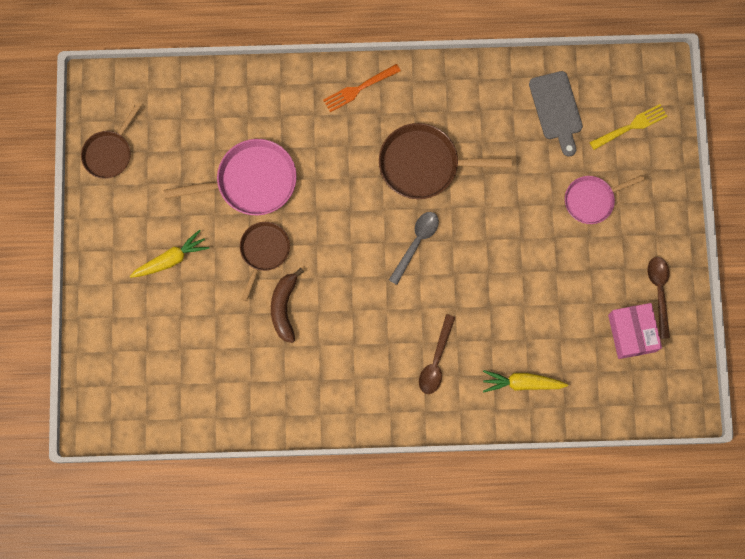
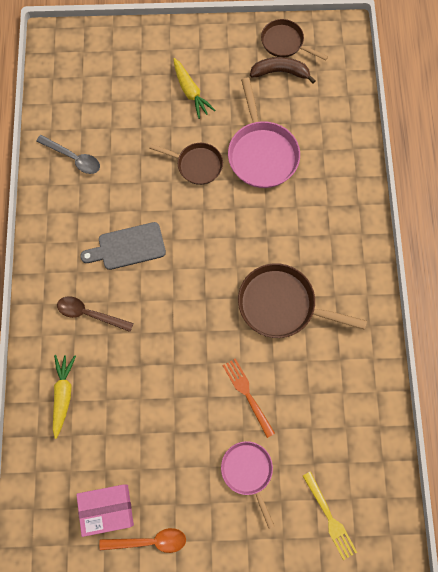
camera: 90 degrees right, 5 degrees down
(284, 307) = (145, 182): brown banana -> brown banana (280, 72)
(359, 89) = (355, 245): orange fork -> orange fork (247, 394)
(416, 243) = (203, 297): grey spoon -> grey spoon (73, 158)
(424, 164) = (281, 305): brown pan -> brown pan turned 75 degrees counterclockwise
(556, 109) = (345, 437): grey cutting board -> grey cutting board (128, 247)
(659, 292) = (149, 541): brown spoon -> orange spoon

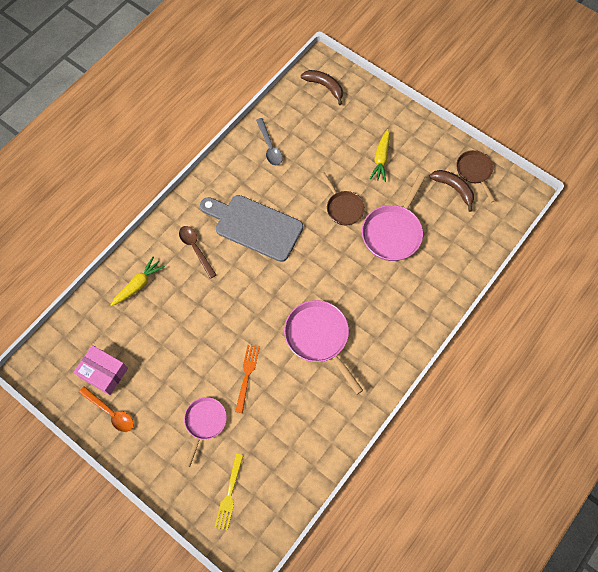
camera: 40 degrees right, 5 degrees down
(75, 60) = (324, 87): none -> brown banana
(128, 247) = (254, 226): grey cutting board -> grey cutting board, size x1.56
(281, 305) = (319, 338): brown pan -> pink pan

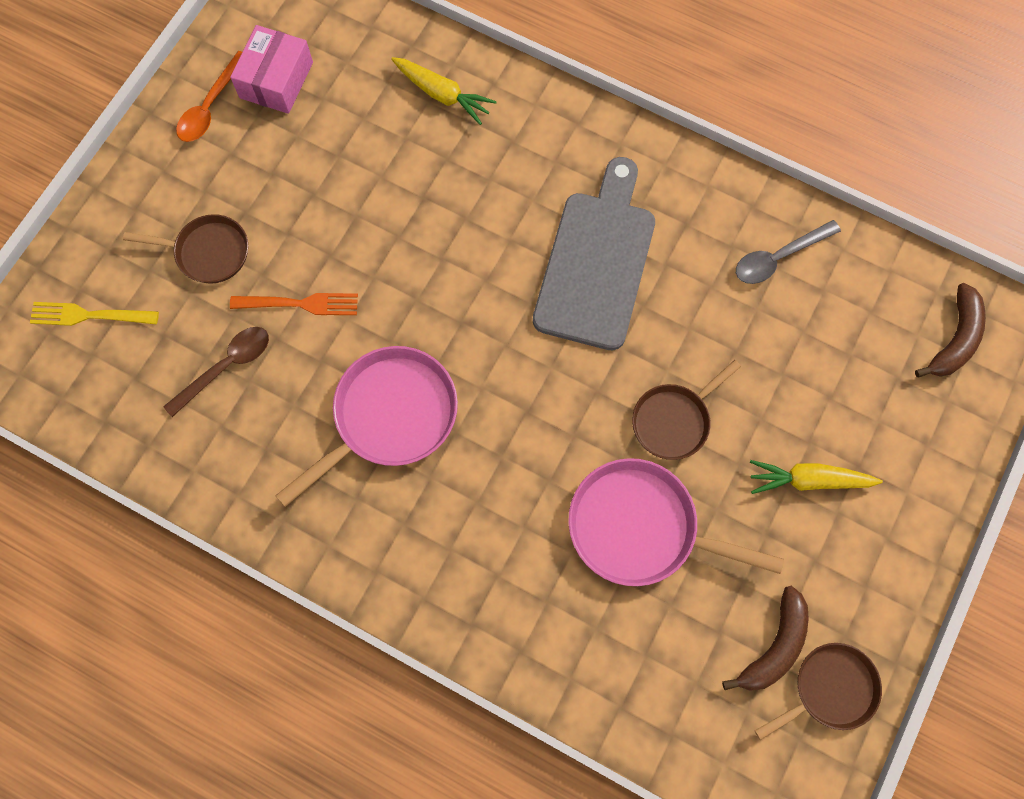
camera: 80 degrees right, 5 degrees up
(196, 249) = (529, 171): brown spoon -> brown spoon (226, 367)
(204, 422) = (208, 252): pink pan -> brown pan

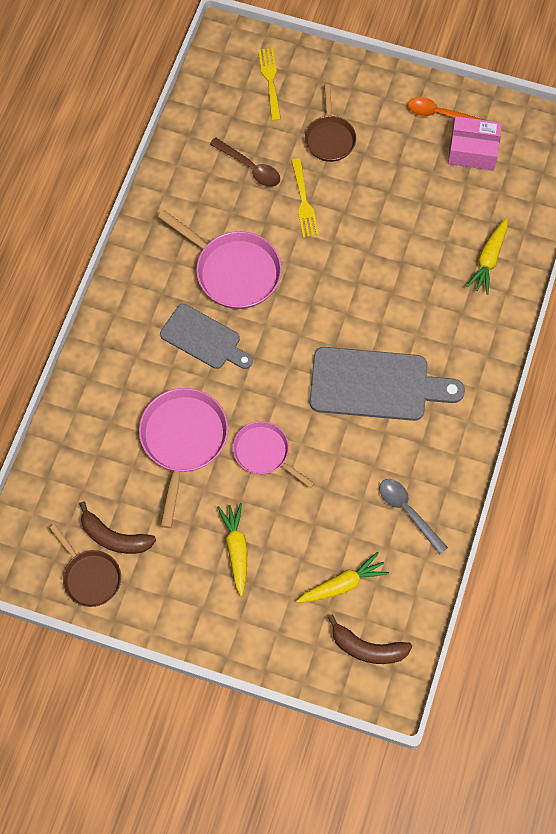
camera: 80 degrees right, 5 degrees down
(300, 304) = (304, 201): orange fork -> yellow fork
(488, 474) = (204, 339): none -> grey cutting board
(674, 420) = (264, 453): brown pan -> pink pan
(868, 353) = (343, 584): none -> yellow carrot

